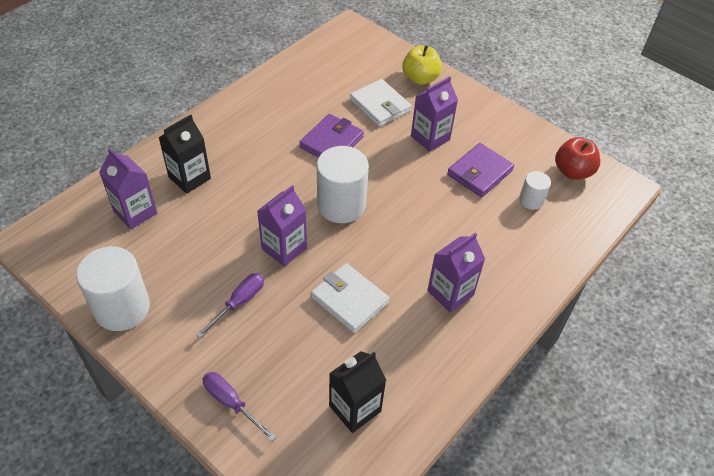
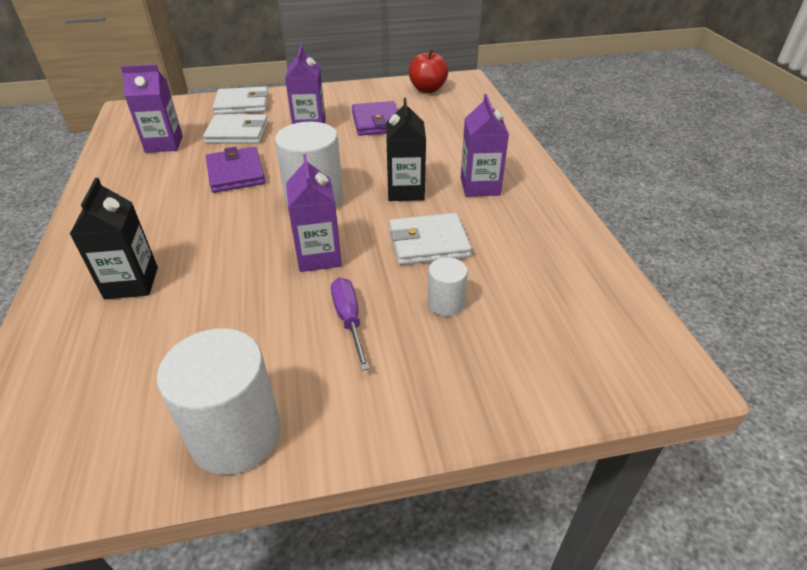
camera: 50 degrees left, 10 degrees down
(135, 212) = (109, 353): purple carton -> purple carton (164, 144)
(231, 403) = (477, 388): purple screwdriver -> none
(355, 408) = (557, 295): black carton -> black carton (405, 191)
(420, 78) = (242, 104): yellow apple -> white wallet
(531, 200) = (432, 114): white cylinder -> white cylinder (445, 303)

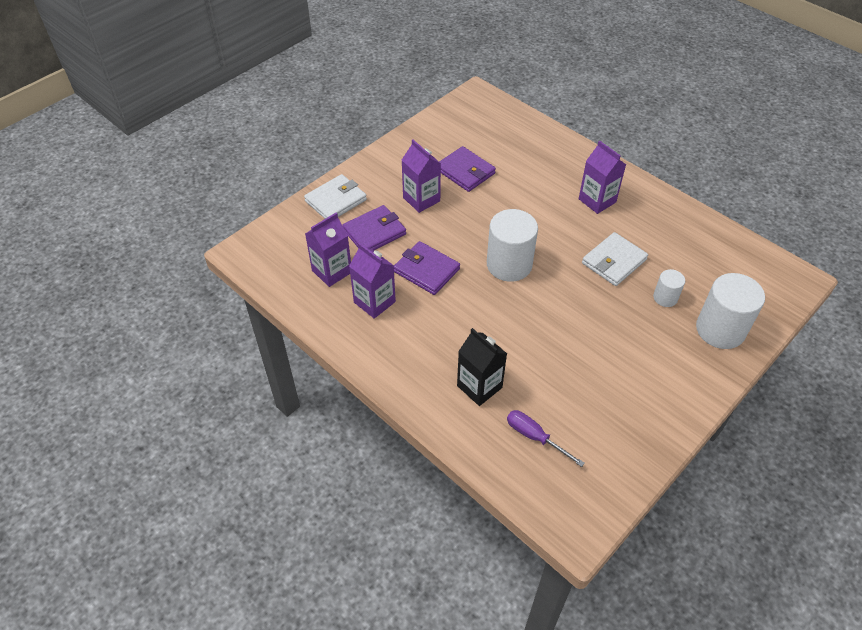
camera: 35 degrees left, 10 degrees up
(236, 435) = (651, 427): white cylinder -> white cylinder (720, 330)
(237, 133) = (374, 232): white wallet -> purple wallet
(319, 256) = (564, 305): purple carton -> purple carton (374, 302)
(349, 320) = (629, 336): purple screwdriver -> purple screwdriver (535, 437)
(405, 191) = (557, 227): black carton -> none
(427, 89) = (462, 118): red apple -> none

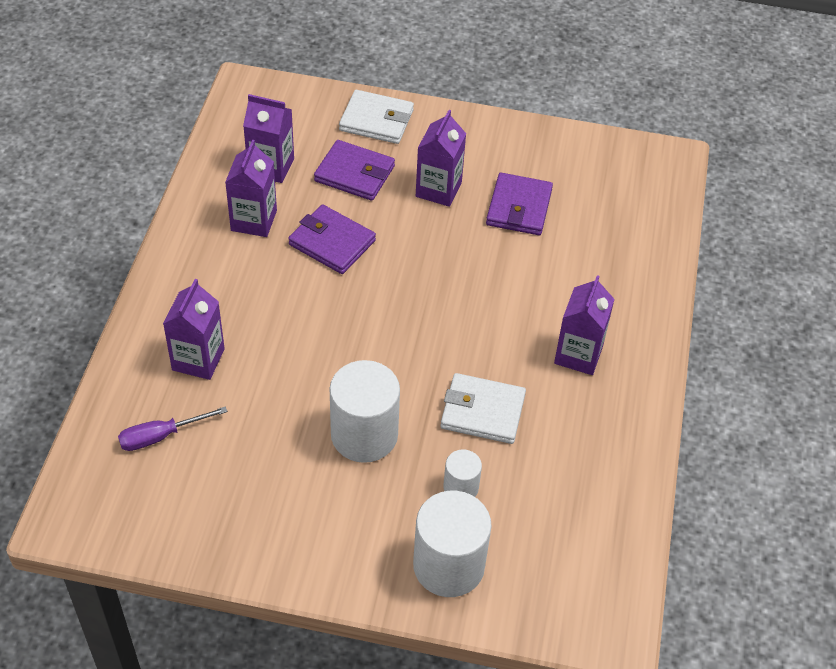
camera: 55 degrees right, 0 degrees up
(426, 270) = (332, 242): purple wallet -> purple wallet turned 60 degrees counterclockwise
(479, 386) = (198, 359): black carton -> purple carton
(509, 265) = (397, 312): white cylinder -> white cylinder (364, 435)
(535, 437) = (161, 436): purple screwdriver -> purple screwdriver turned 120 degrees counterclockwise

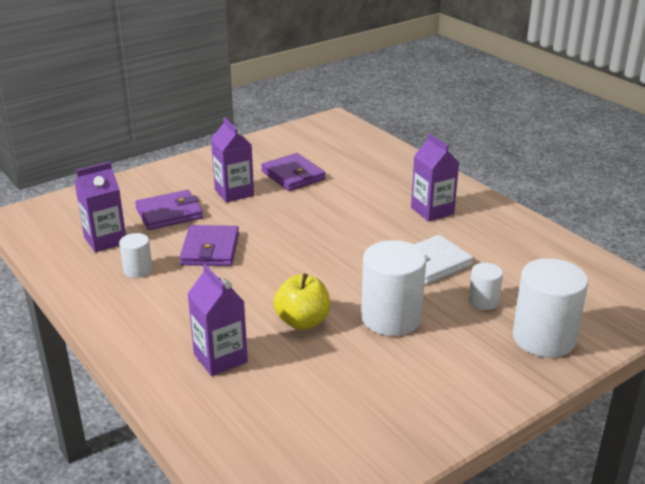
camera: 45 degrees left, 20 degrees down
(161, 436) = (266, 415): purple screwdriver -> none
(254, 220) = (138, 270): purple carton -> white cylinder
(296, 378) = (302, 321): none -> yellow apple
(332, 242) = (210, 249): purple wallet -> purple wallet turned 75 degrees counterclockwise
(376, 120) = (142, 185): white wallet -> none

